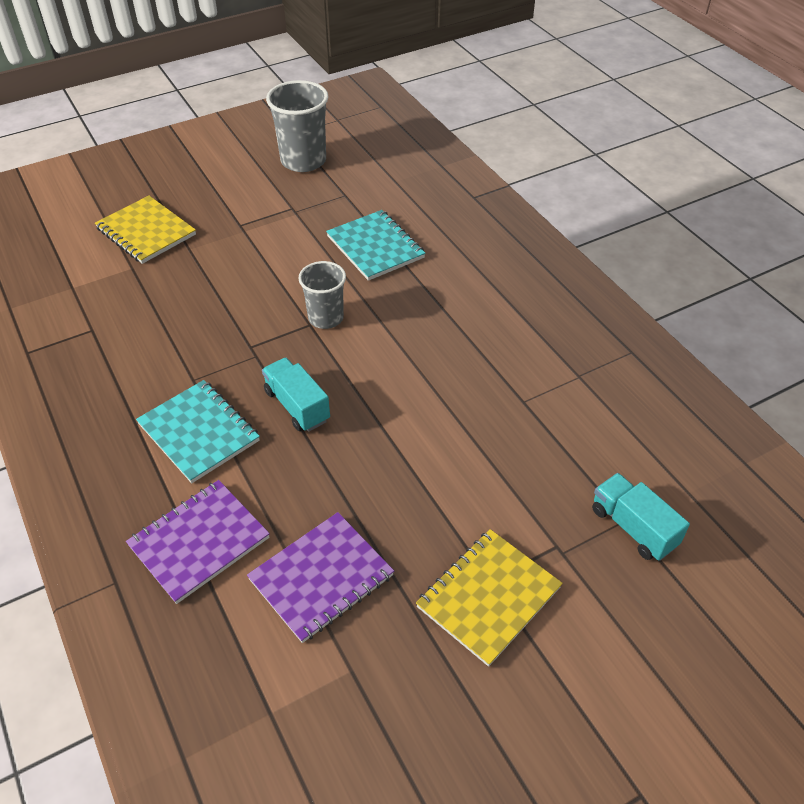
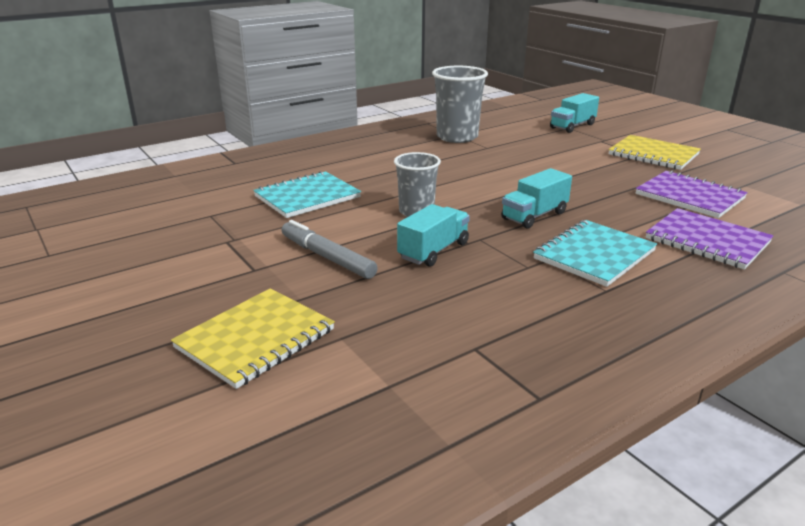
camera: 95 degrees left, 20 degrees down
(240, 322) = (433, 251): none -> turquoise truck
(248, 260) = (327, 257): none -> grey marker
(303, 161) = (125, 242): grey cup -> grey cup (457, 137)

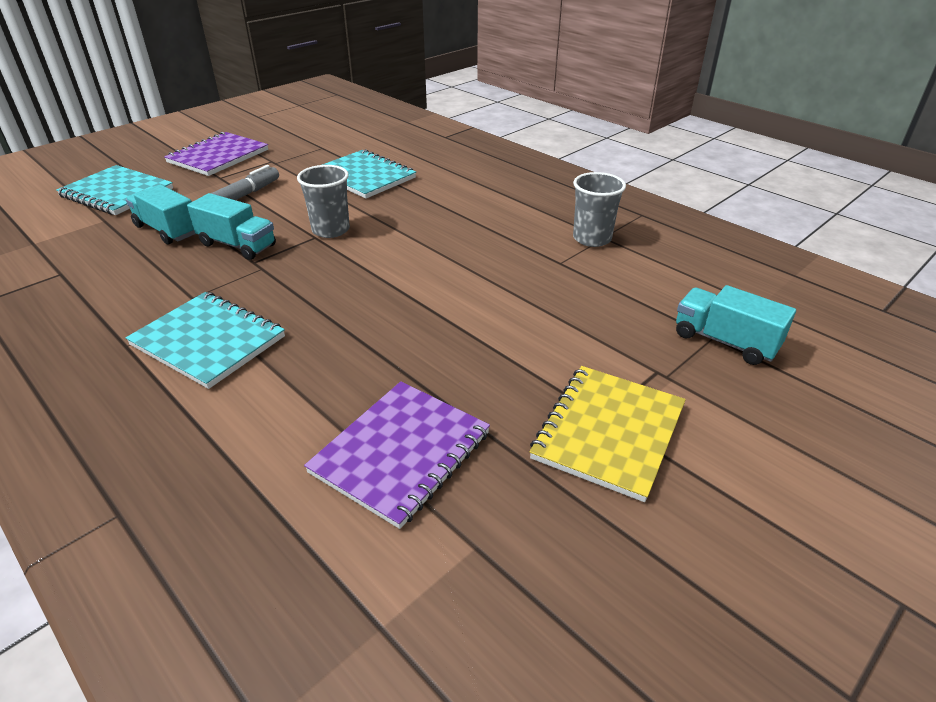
camera: 80 degrees right, 10 degrees up
(255, 339) = (117, 193): yellow notebook -> turquoise notebook
(457, 137) = (592, 238): grey cup -> grey cup, size x0.64
(534, 216) = (320, 301): turquoise truck -> turquoise truck (167, 230)
(707, 241) = (230, 446): purple notebook -> purple notebook (218, 156)

